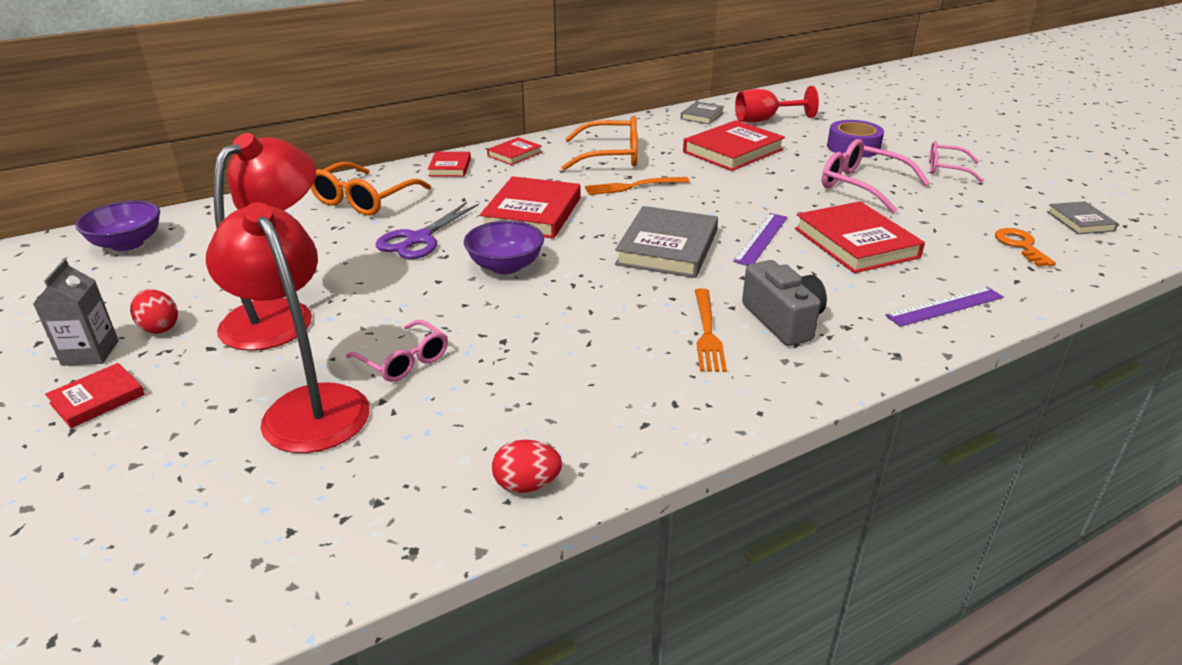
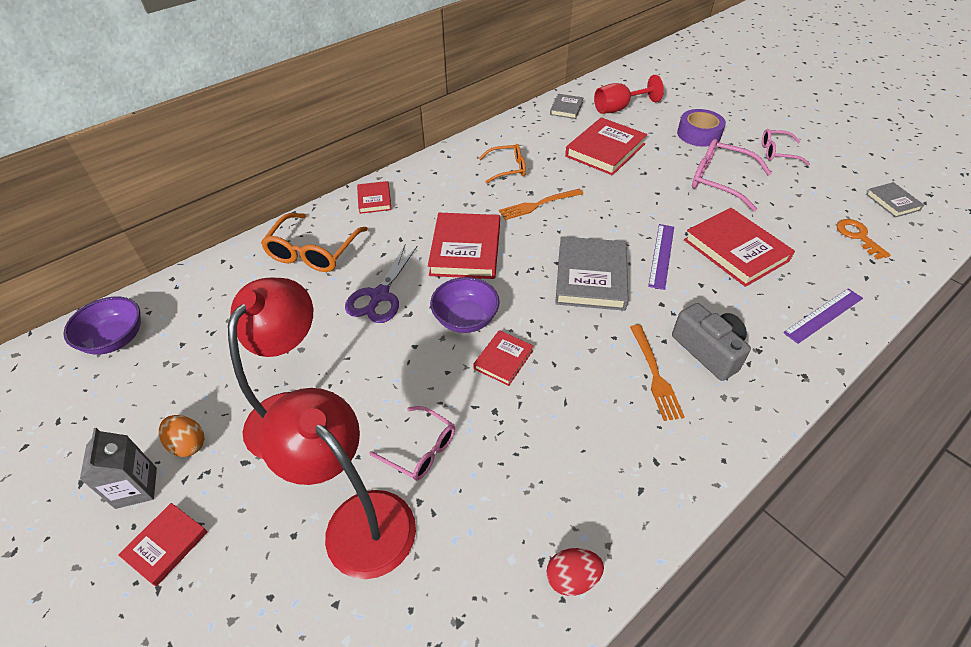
camera: 10 degrees left, 15 degrees up
(159, 327) = (188, 444): red egg -> orange egg
(514, 154) = (425, 176): red book -> red book (503, 359)
(611, 156) = (507, 168): orange glasses -> orange glasses, size x0.64

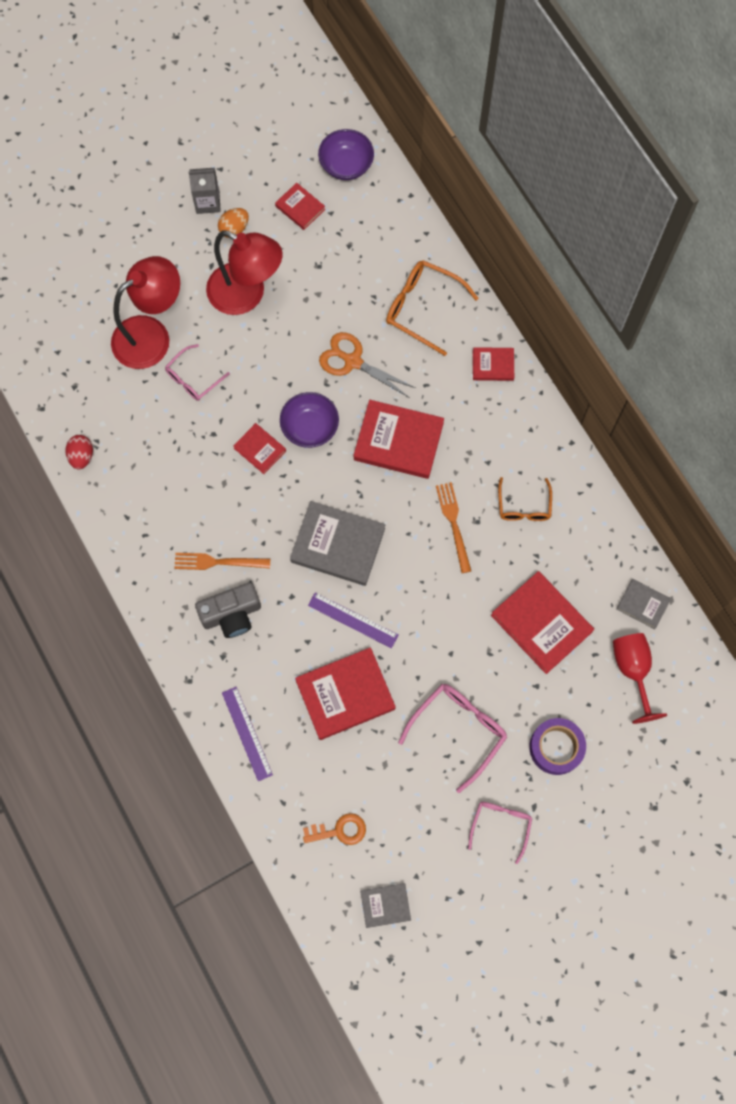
camera: 100 degrees right, 25 degrees up
(166, 545) = (163, 225): red book -> red book (300, 208)
(379, 296) = (353, 361): purple scissors -> orange scissors

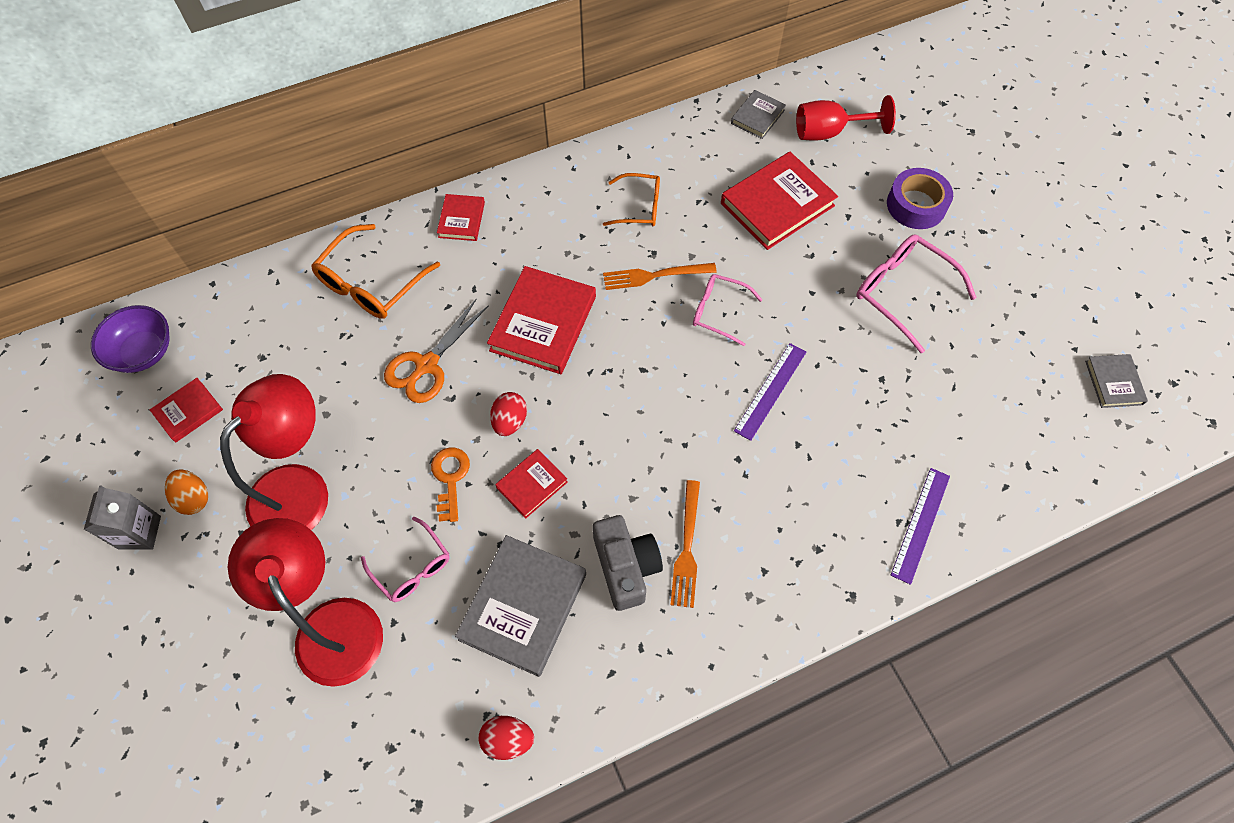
camera: 85 degrees left, 10 degrees down
(231, 614) = (761, 534): grey camera -> grey camera (626, 567)
(247, 733) = (920, 524): purple ruler -> purple ruler turned 45 degrees counterclockwise
(310, 427) = (510, 421): purple bowl -> red egg
(338, 545) = (672, 400): grey book -> grey book (523, 606)
(339, 830) = (1032, 425): orange key -> orange key (450, 478)
(345, 694) = (865, 406): red book -> none
(501, 825) = (1006, 263): pink glasses -> pink glasses (718, 312)

